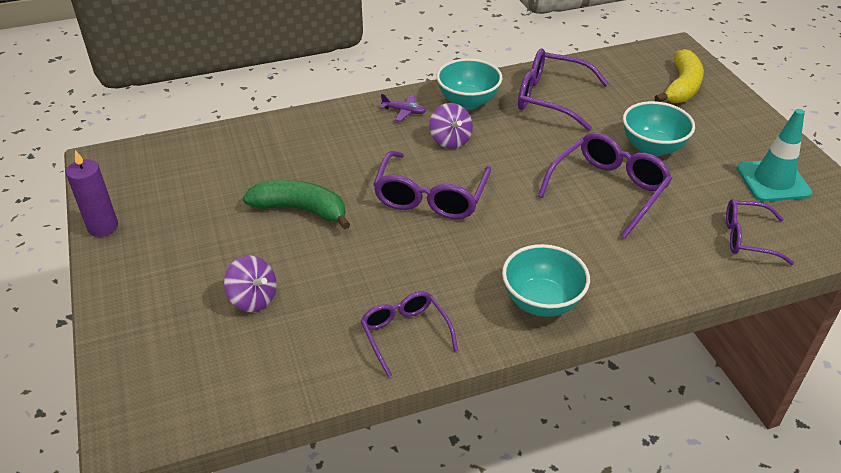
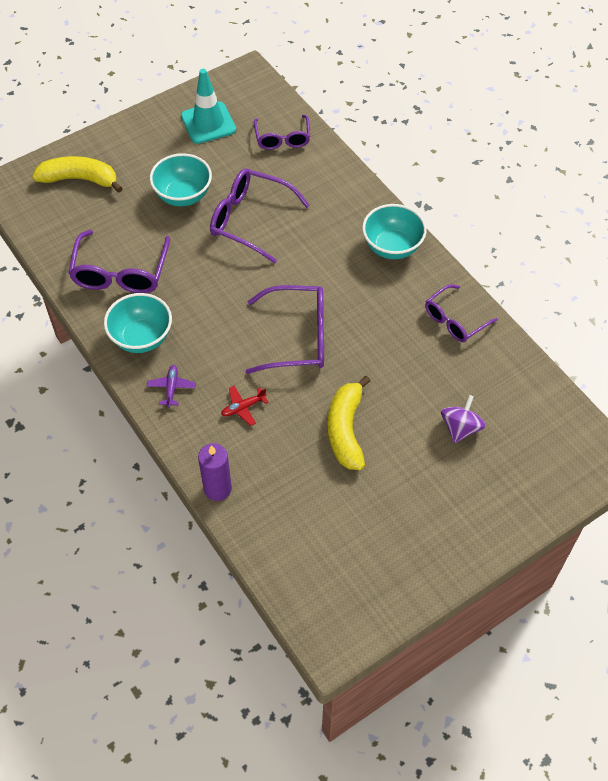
camera: 105 degrees left, 15 degrees up
(103, 227) = (424, 586): purple candle -> purple candle (217, 488)
(301, 209) = (345, 430): green banana -> yellow banana
(362, 149) = (243, 407): none -> red plane
(450, 140) = (210, 339): purple spinning top -> none

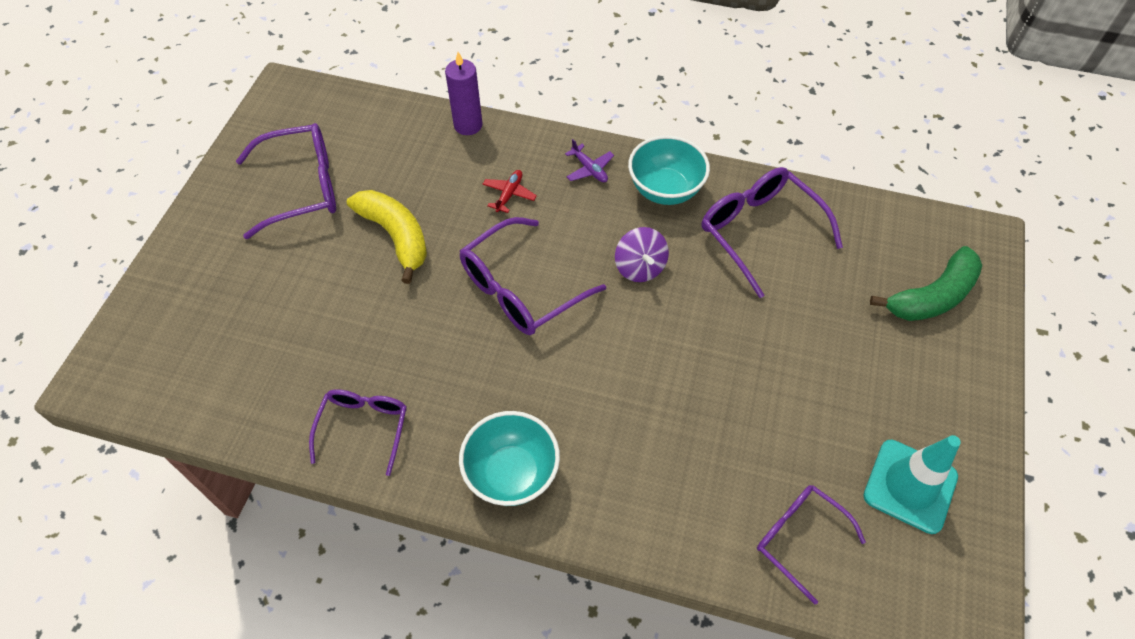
camera: 140 degrees right, 0 degrees up
(79, 179) = (932, 296): yellow banana -> green banana
(183, 195) = (809, 359): turquoise bowl -> none
(249, 220) = (706, 385): purple glasses -> purple glasses (303, 187)
(460, 428) = (279, 310): purple spinning top -> purple spinning top (640, 267)

